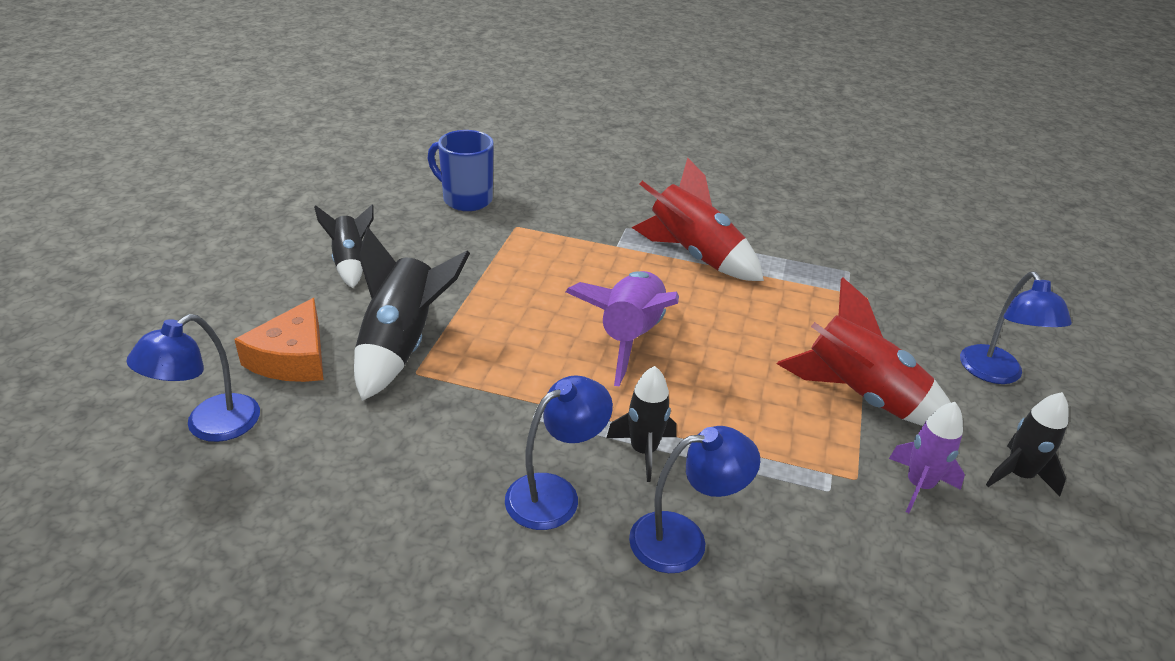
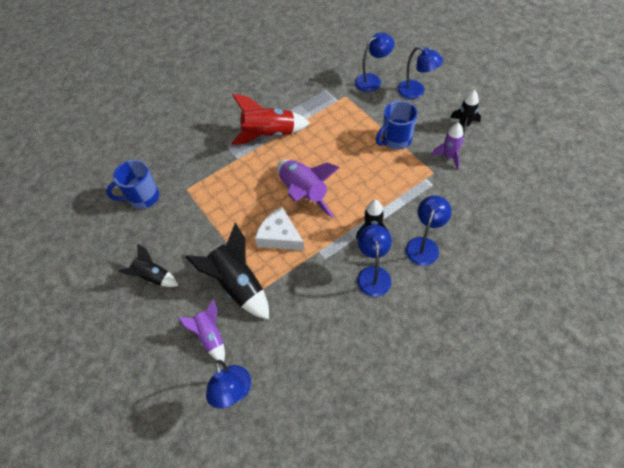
camera: 45 degrees left, 20 degrees up
(292, 357) = (210, 336): orange cheese -> purple rocket
(525, 348) = (280, 236): none -> white cheese
(860, 395) = (395, 140): red rocket -> blue mug
(941, 311) = (372, 80): none -> blue lamp

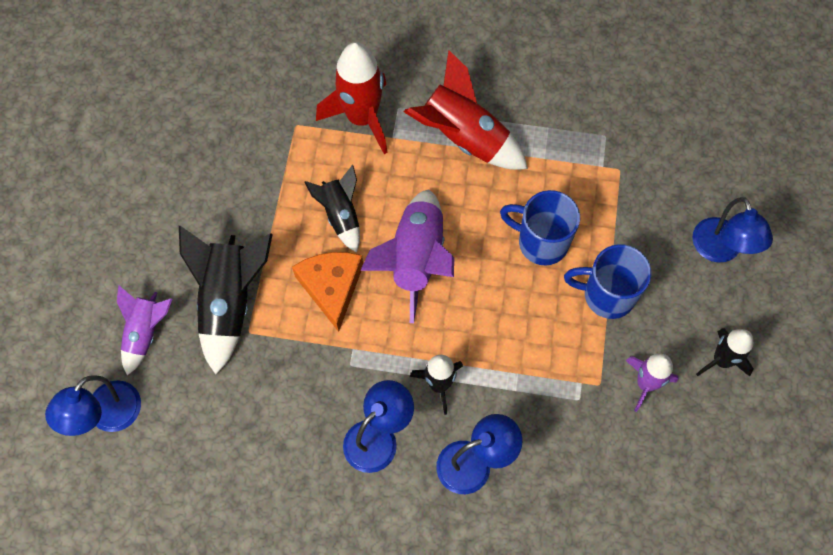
camera: 40 degrees right, 10 degrees up
(143, 198) = (241, 92): blue mug -> blue mug (541, 242)
(153, 276) = (158, 205): black rocket -> black rocket (340, 215)
(215, 162) = (362, 118): none -> red rocket
(280, 236) = (331, 287): white cheese -> orange cheese
(372, 80) = (683, 178): blue lamp -> none

